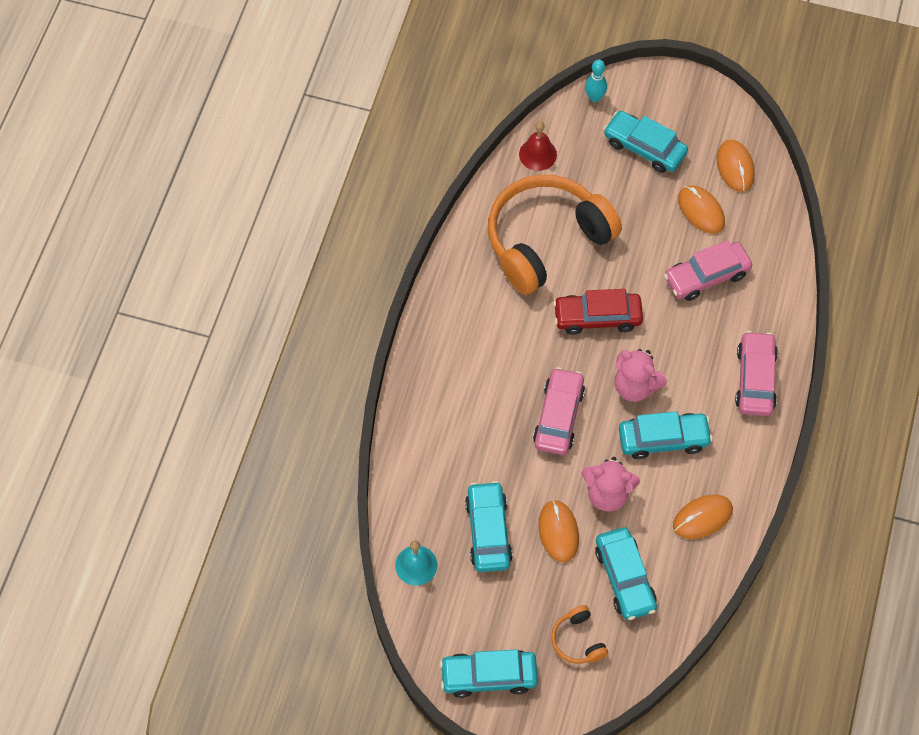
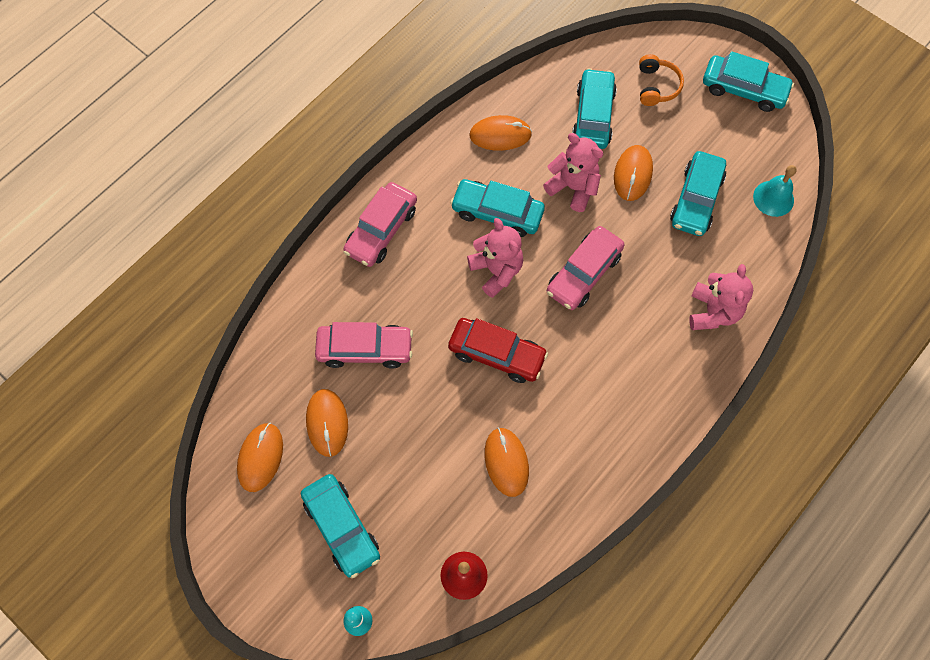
camera: 155 degrees left, 5 degrees up
(431, 430) = (713, 312): none -> pink teddy bear
(546, 240) = (506, 462): orange headphones -> orange mouse

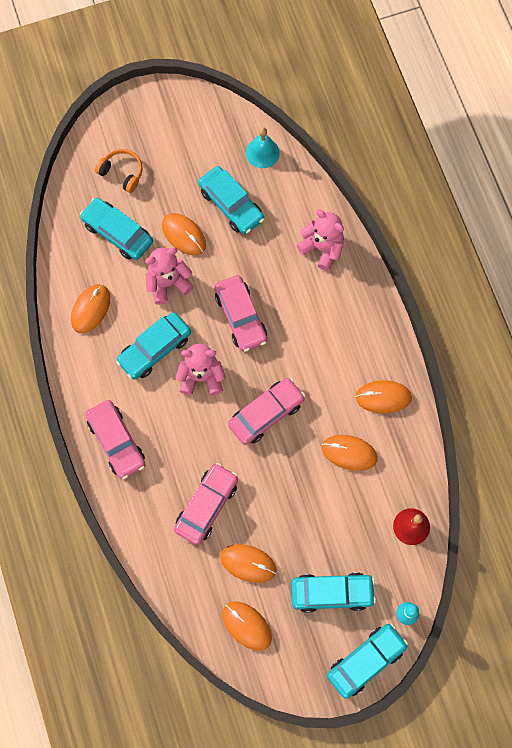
camera: 60 degrees left, 5 degrees up
(497, 354) = (266, 414): red car -> pink car
(590, 465) = (383, 397): none -> orange mouse
(744, 89) = (164, 115): turquoise car -> turquoise car (366, 661)

